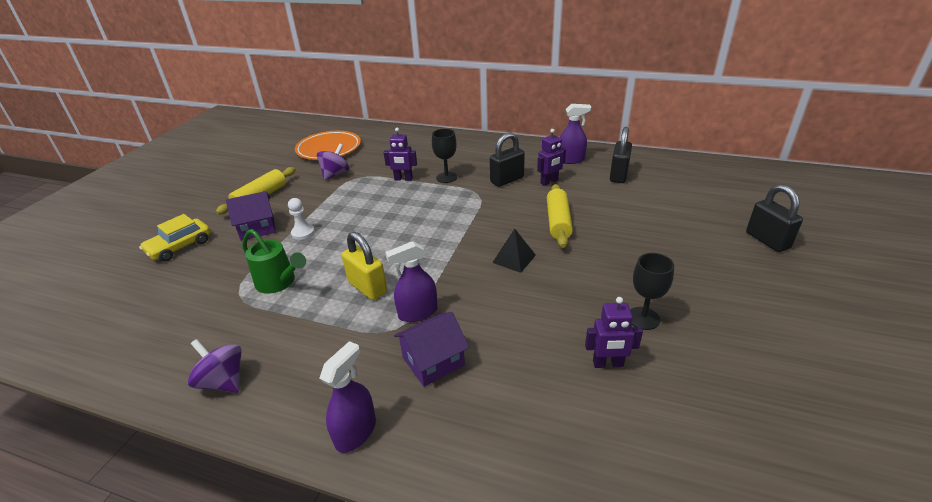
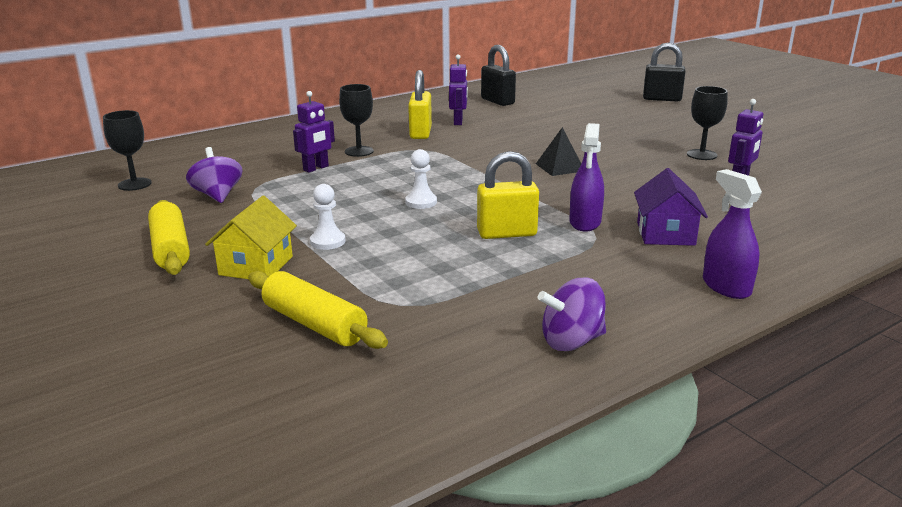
camera: 55 degrees left, 10 degrees down
(180, 246) = (191, 328): yellow car -> none
(257, 228) = (256, 266): purple house -> yellow house
(279, 282) = (418, 275): green watering can -> none
(329, 149) = (134, 184): orange plate -> black goblet
(387, 234) = (421, 202): none -> white pawn
(507, 180) = (420, 133): black padlock -> yellow padlock
(558, 222) = (531, 138): yellow rolling pin -> yellow rolling pin (314, 324)
(570, 160) = (436, 105): purple spray bottle -> none

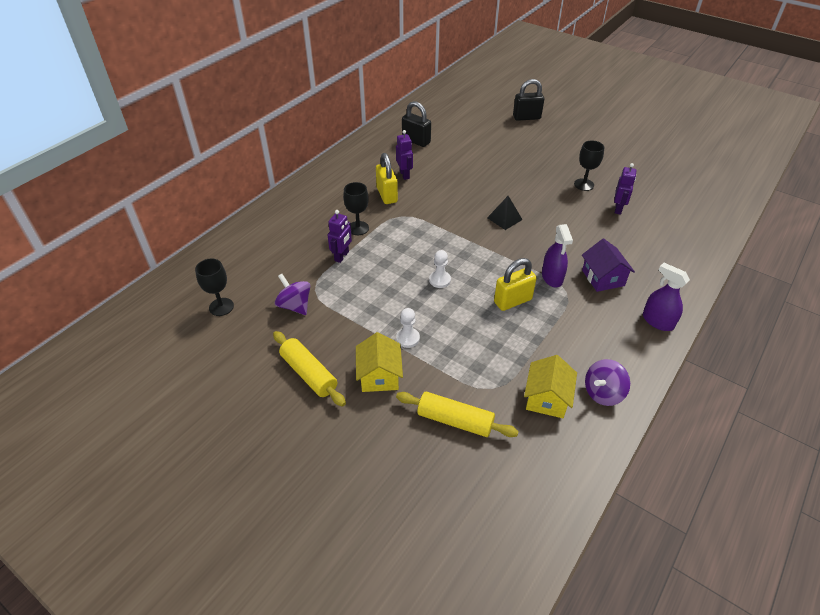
camera: 20 degrees left, 20 degrees up
(474, 329) = (547, 398): none -> yellow house

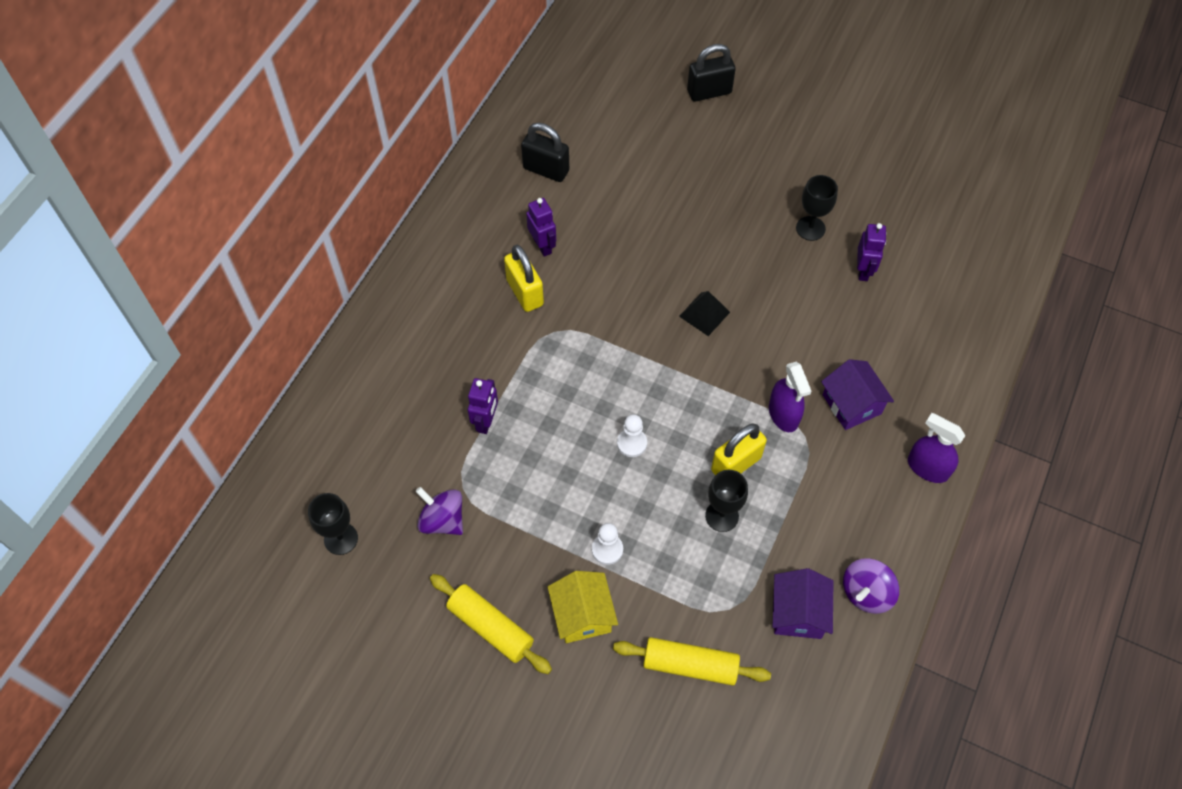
camera: 10 degrees left, 15 degrees up
(358, 228) = (497, 365): black goblet -> black goblet (722, 516)
(547, 398) = (798, 613): yellow house -> purple house

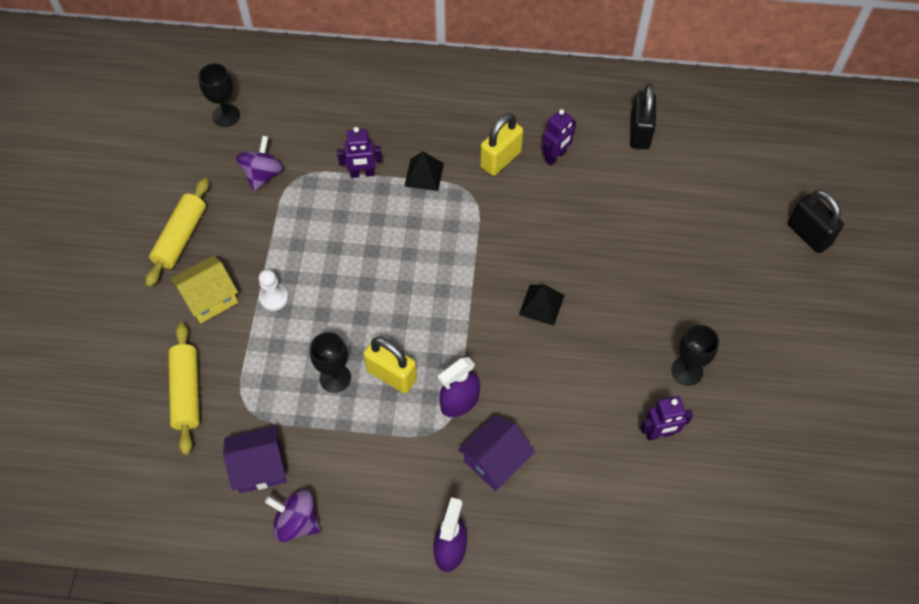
camera: 70 degrees right, 0 degrees up
(513, 365) = (424, 174): none -> black pyramid
(632, 443) = (382, 286): white pawn -> none

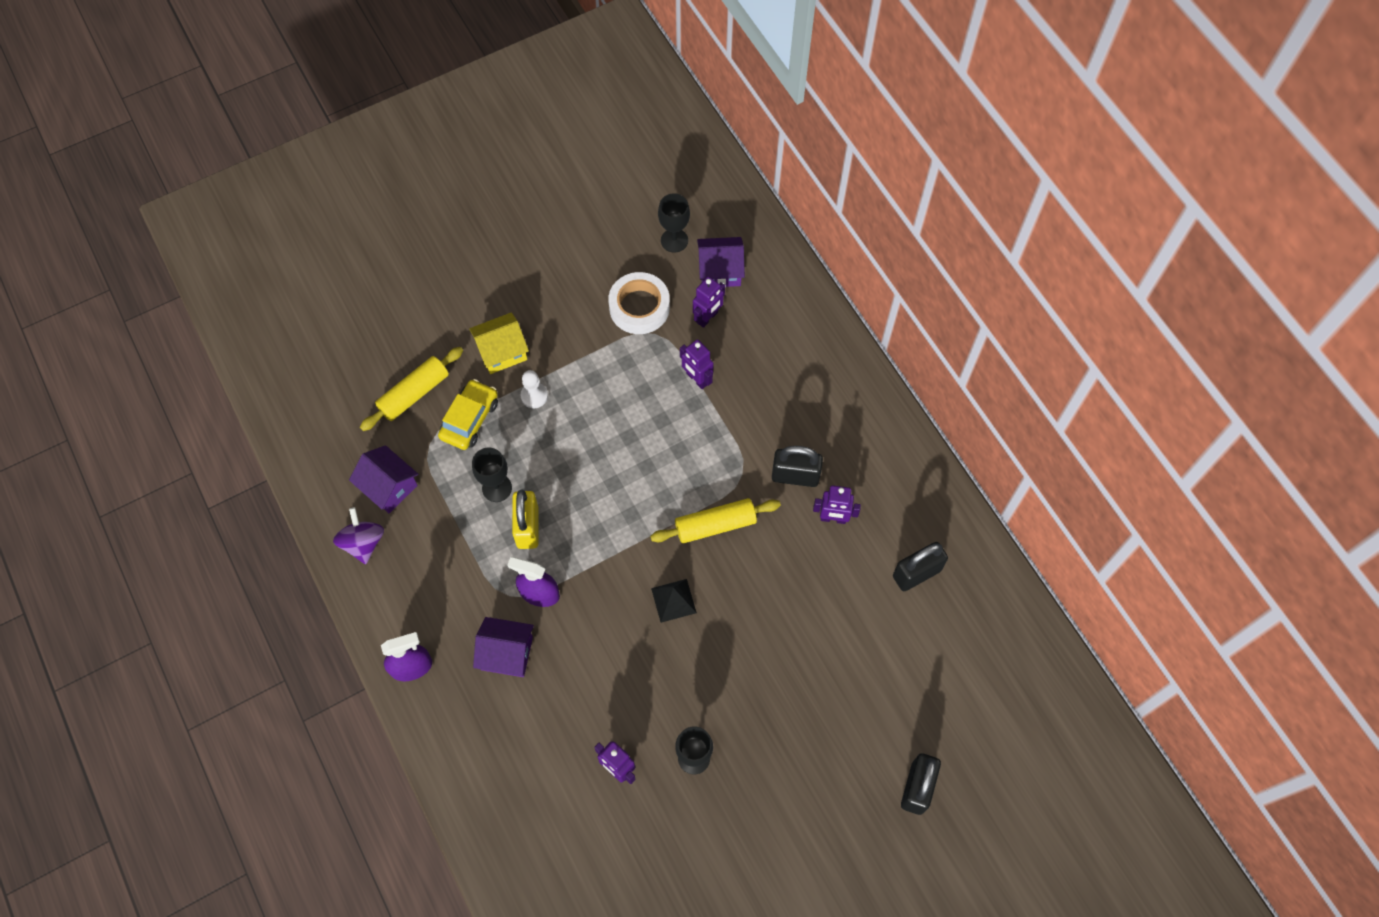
camera: 55 degrees right, 5 degrees up
(181, 237) = (539, 293): yellow rolling pin -> yellow rolling pin (715, 525)
(210, 298) = (502, 351): yellow house -> yellow house turned 45 degrees counterclockwise
(251, 361) = (469, 419): none -> yellow car
(263, 174) = (639, 307): purple spinning top -> white tape
(282, 102) = (720, 271): none -> purple house
(315, 134) = (707, 318): none -> purple robot
(424, 174) = (732, 426): black pyramid -> none
(500, 159) = (795, 476): yellow padlock -> black padlock

